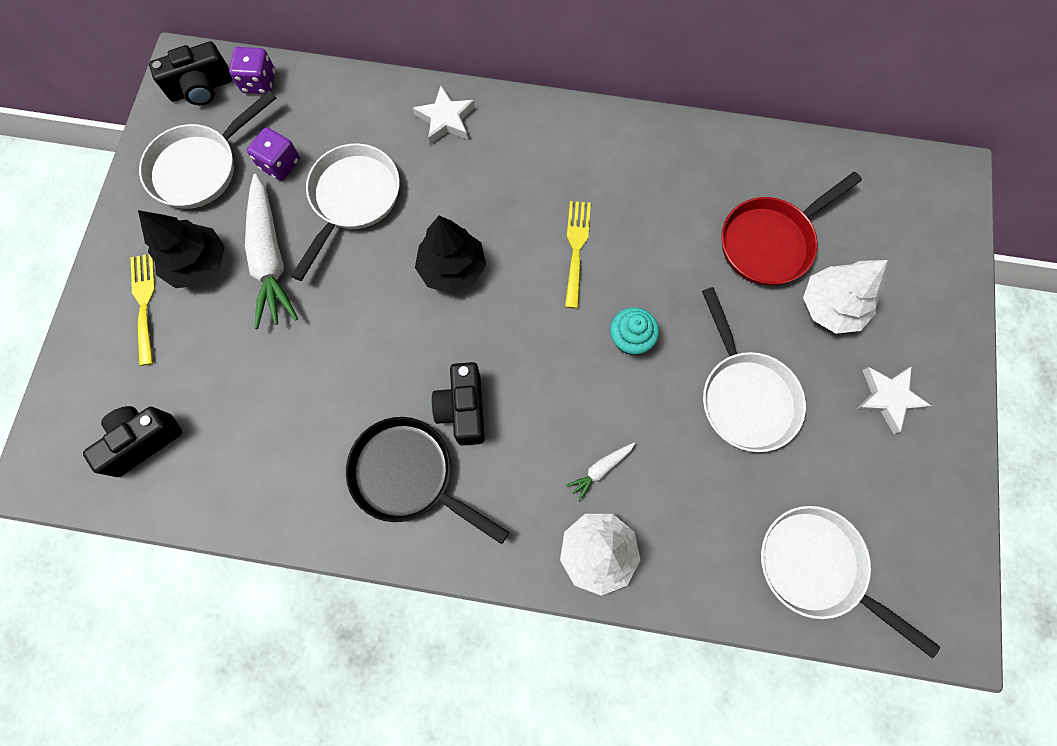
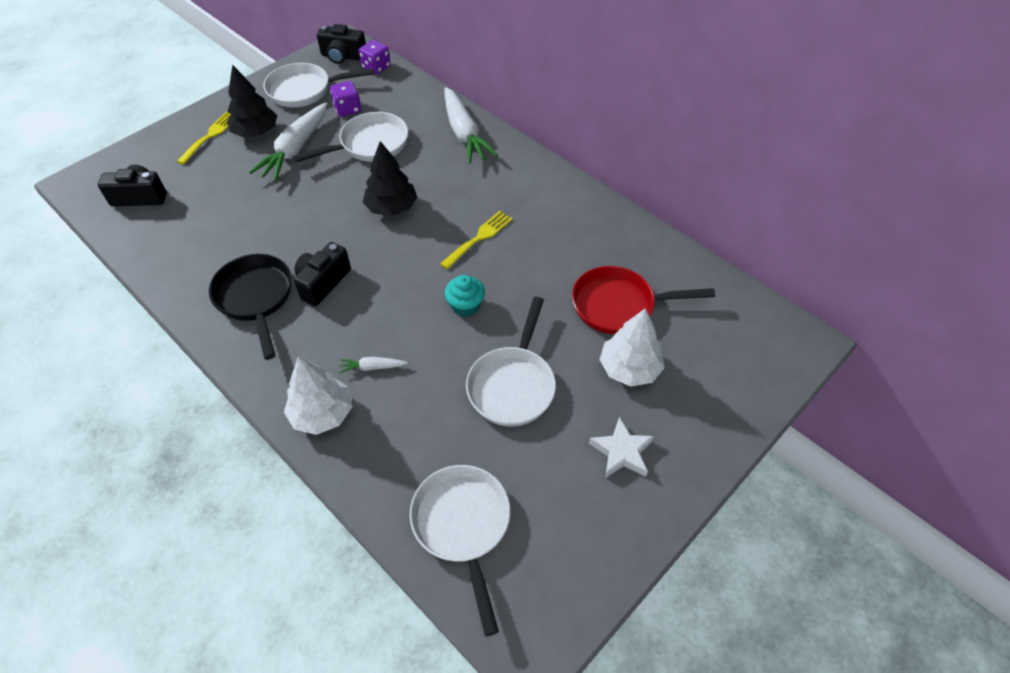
camera: 35 degrees right, 20 degrees down
(445, 119) = (464, 133): white star -> white carrot

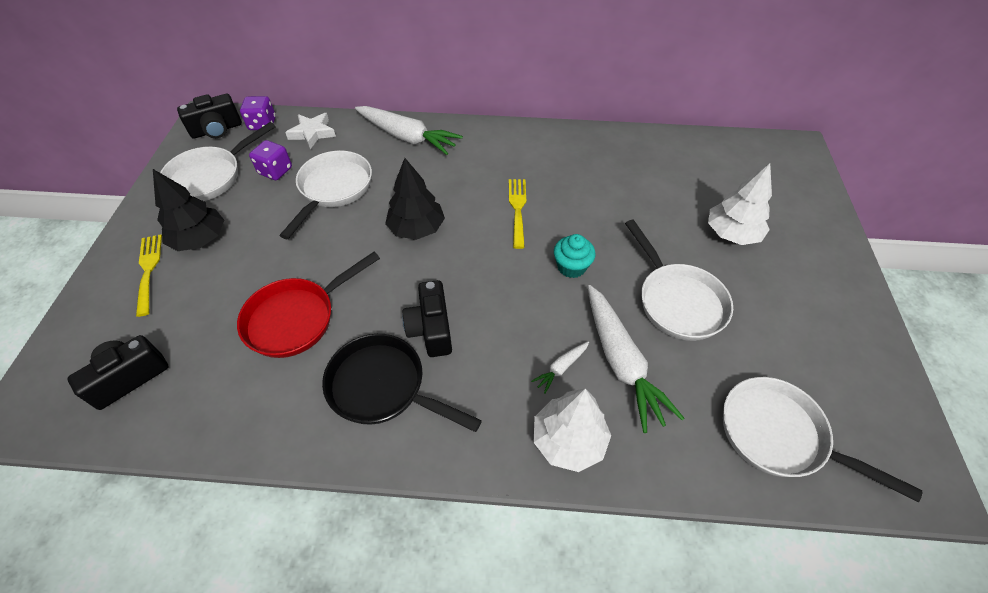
camera: 40 degrees left, 0 degrees up
(295, 149) = (262, 232): white carrot -> white carrot (621, 362)
(619, 305) = (672, 195): red pan -> red pan (297, 318)
(622, 452) = (799, 294): white star -> white star (312, 133)

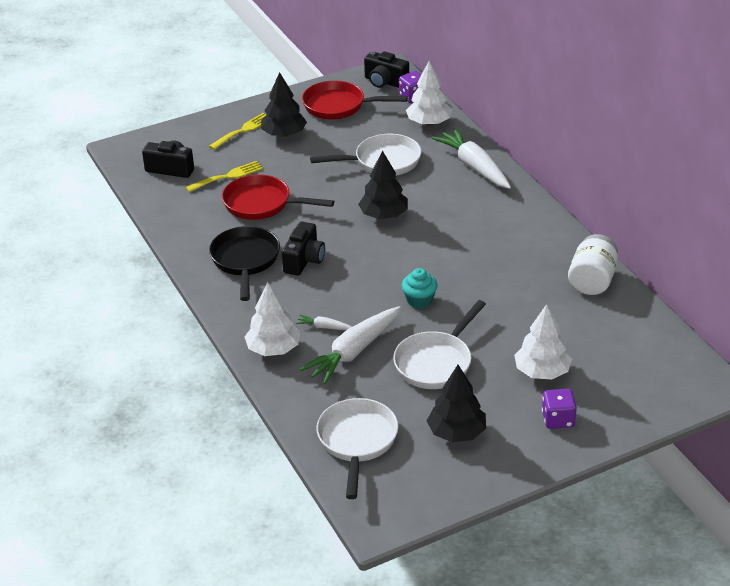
camera: 60 degrees right, 15 degrees down
(210, 177) = (339, 106): white pan -> red pan
(275, 171) = (373, 128): purple dice -> purple dice (558, 419)
(312, 133) = (429, 123): white star -> white tree
(407, 137) = (474, 167): white carrot -> white carrot turned 150 degrees clockwise
(431, 329) = (304, 260): black camera -> black camera turned 150 degrees clockwise
(517, 209) = (452, 252): yellow fork -> yellow fork (228, 176)
(624, 146) = (592, 281): none -> white jar
(797, 338) = (457, 433): none -> black tree

